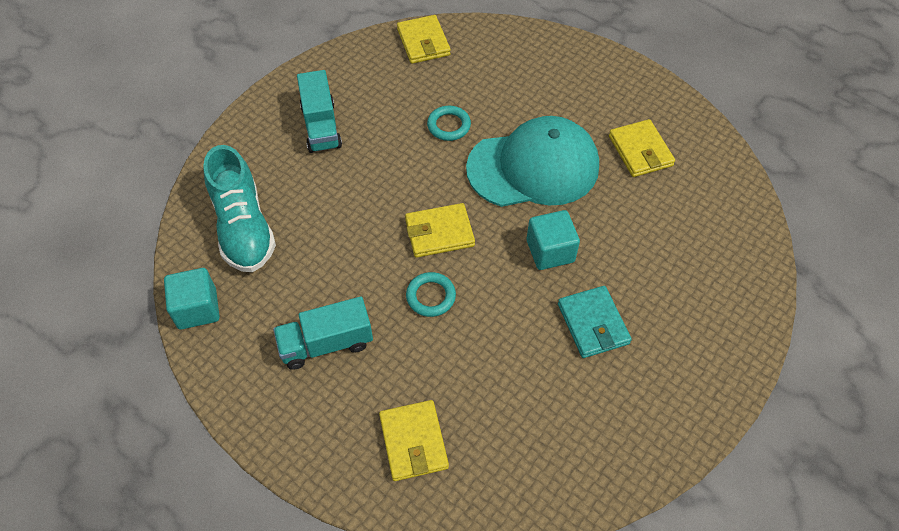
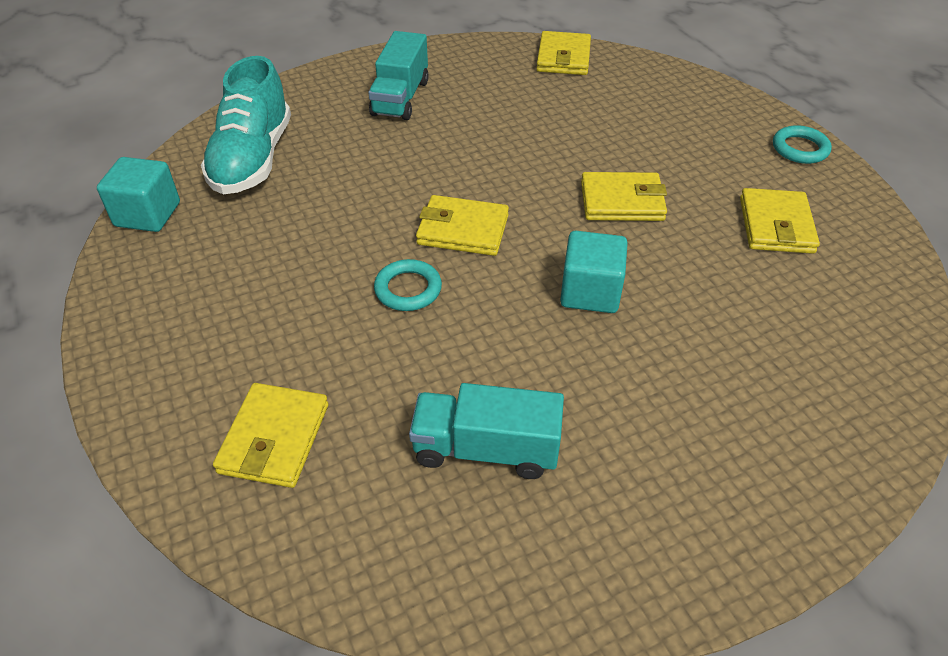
camera: 25 degrees right, 10 degrees down
(326, 344) = (253, 294): turquoise truck -> turquoise truck (486, 449)
(449, 126) = (543, 135): turquoise ring -> turquoise ring (800, 149)
(533, 167) = (622, 201): turquoise cap -> yellow wallet
(593, 324) = (600, 392): turquoise wallet -> none

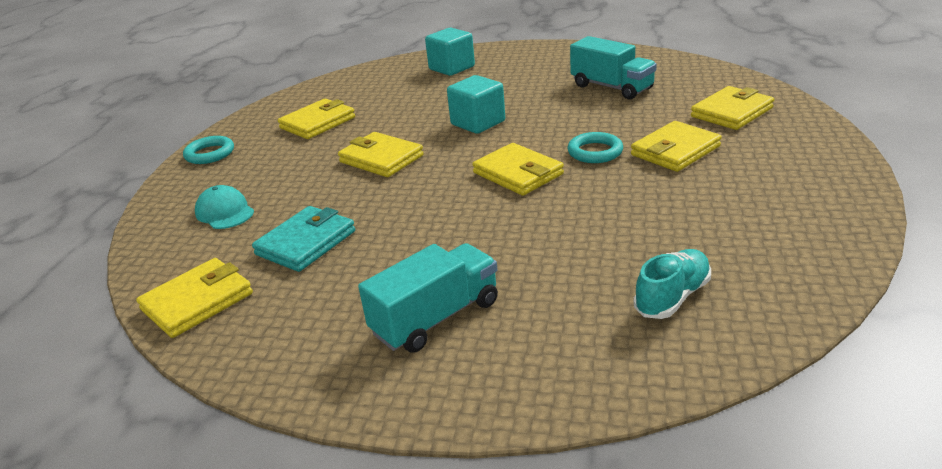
camera: 140 degrees left, 15 degrees down
(148, 214) = (818, 270): turquoise cube -> turquoise cube (451, 68)
(253, 159) = (672, 297): turquoise shoe -> turquoise shoe, size x0.54
(318, 323) = (675, 151): none -> yellow wallet
(556, 109) = (306, 243): none -> turquoise wallet
(663, 107) = (225, 212): none -> turquoise cap

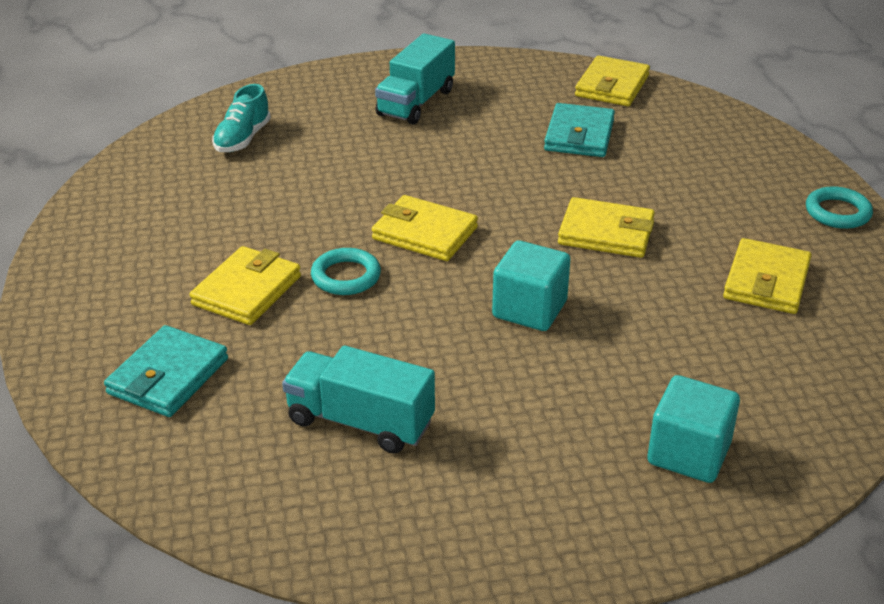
camera: 155 degrees right, 5 degrees up
(225, 212) = (700, 150): turquoise cap -> none
(731, 112) = (168, 376): yellow wallet -> turquoise wallet

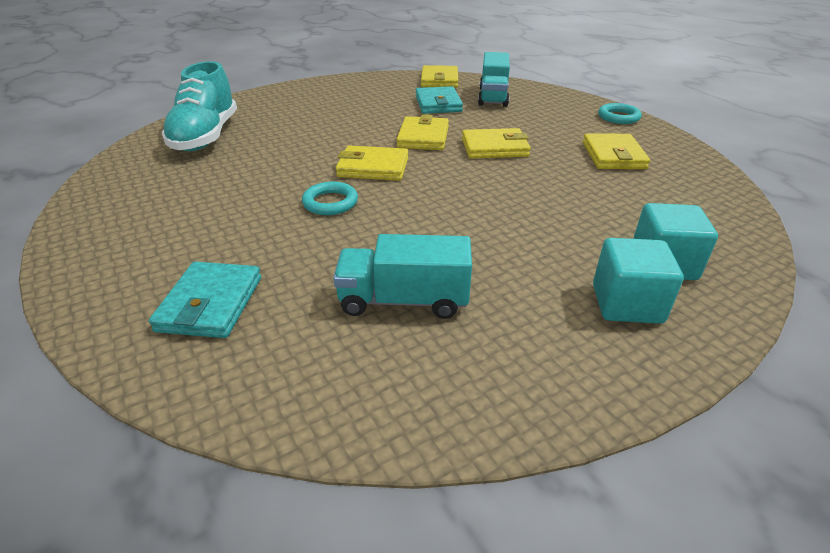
camera: 20 degrees left, 0 degrees up
(242, 139) = (206, 136): turquoise shoe -> turquoise shoe, size x1.84
(247, 291) = (254, 226): yellow wallet -> yellow wallet (423, 137)
(416, 102) = (321, 102): turquoise truck -> turquoise truck (493, 97)
(529, 309) = (479, 198): turquoise cube -> turquoise cube (626, 304)

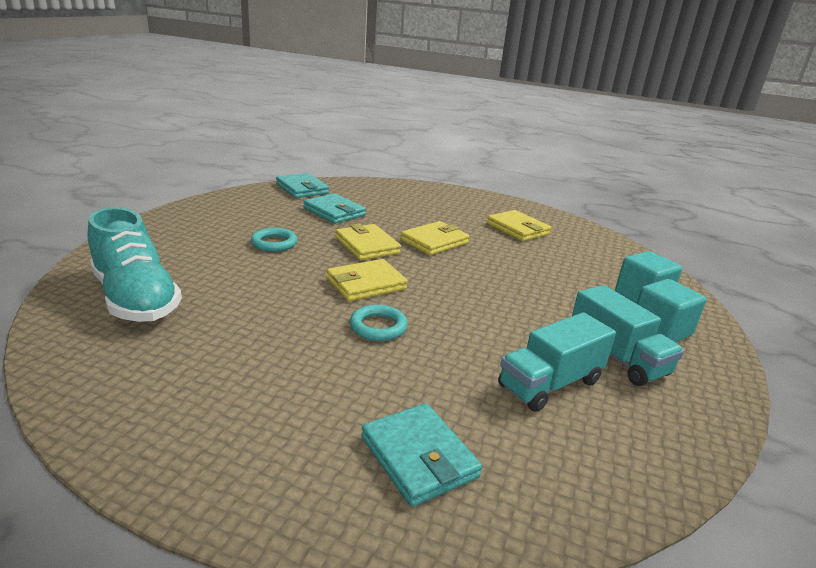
camera: 40 degrees left, 10 degrees down
(439, 80) = (302, 189): yellow wallet -> turquoise wallet
(493, 97) = (370, 197): turquoise truck -> turquoise truck (616, 357)
(618, 117) = (480, 198): turquoise ring -> turquoise ring (274, 243)

